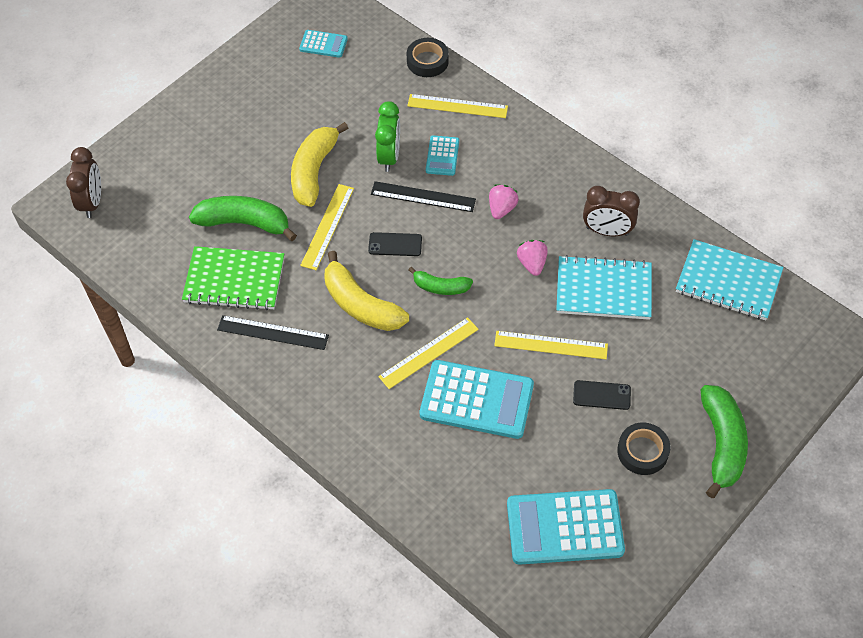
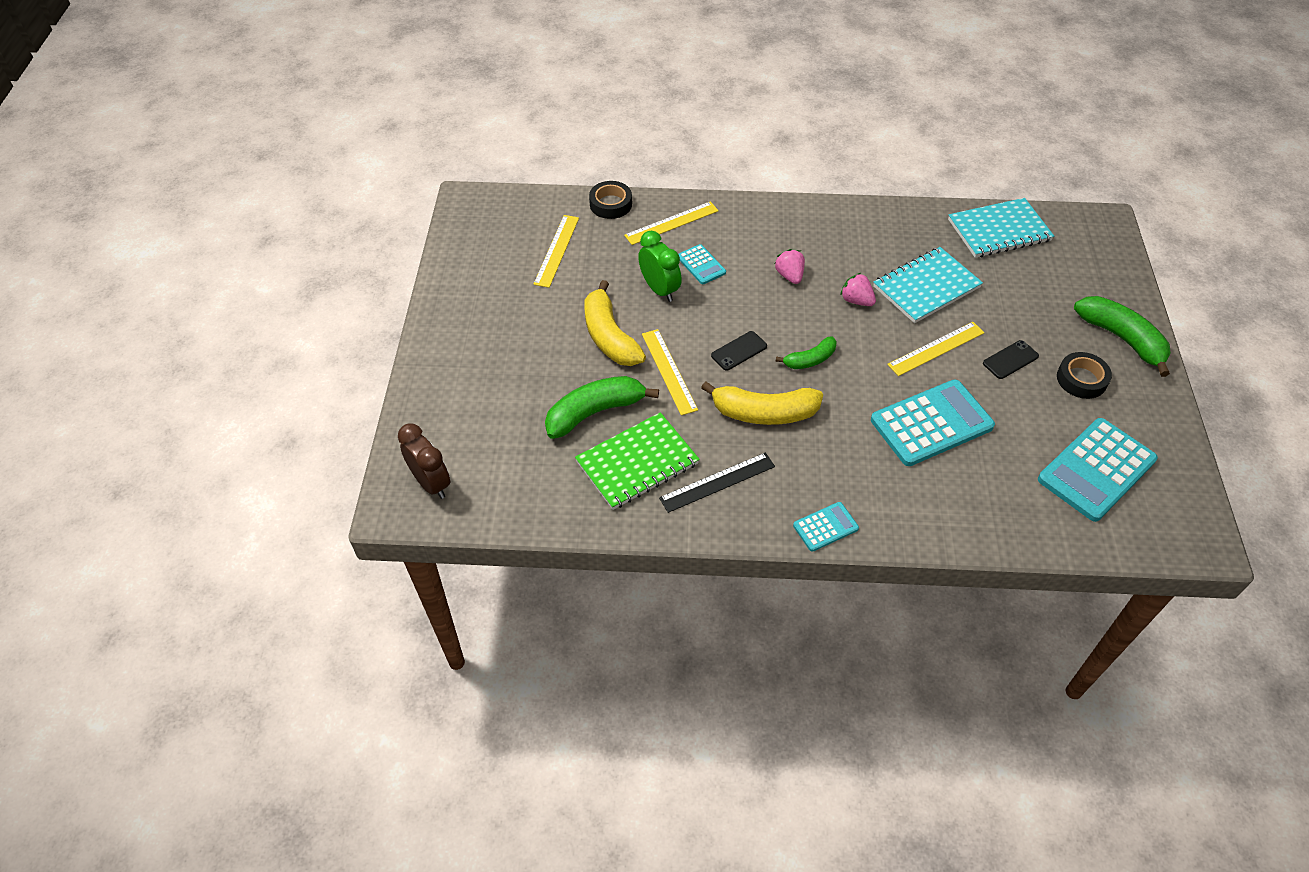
camera: 40 degrees left, 5 degrees down
(323, 44) = (508, 237): turquoise calculator -> turquoise calculator (825, 527)
(423, 196) = (720, 303): black ruler -> none
(429, 353) = (857, 413): yellow ruler -> yellow ruler (557, 250)
(607, 231) = (881, 246): brown clock -> none

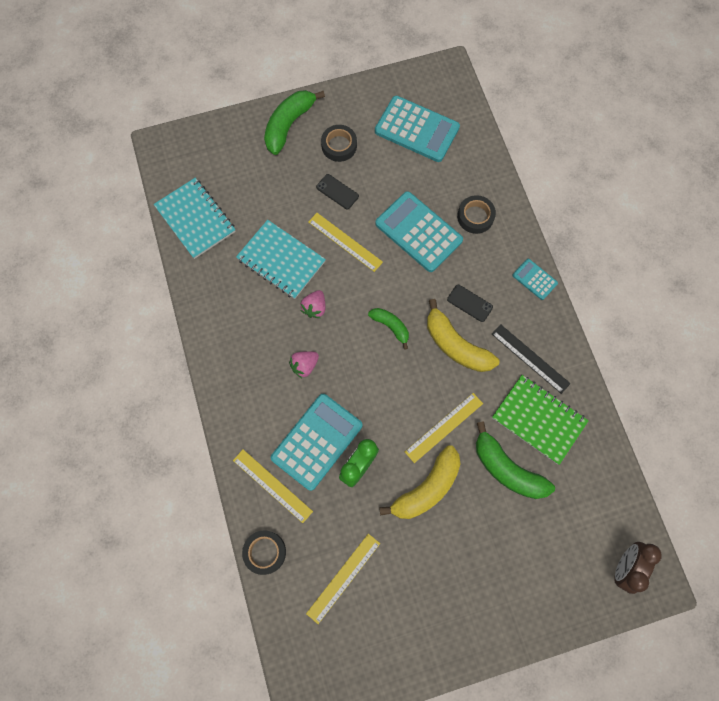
camera: 110 degrees left, 20 degrees up
(557, 250) = (343, 578): yellow ruler -> yellow ruler turned 45 degrees counterclockwise
(701, 265) = (317, 441): turquoise calculator -> turquoise calculator, size x2.01
(739, 351) = (402, 381): black phone -> black phone (469, 303)
(763, 413) = (455, 345): yellow banana -> yellow banana turned 150 degrees clockwise
(939, 492) = (475, 217): none -> black tape

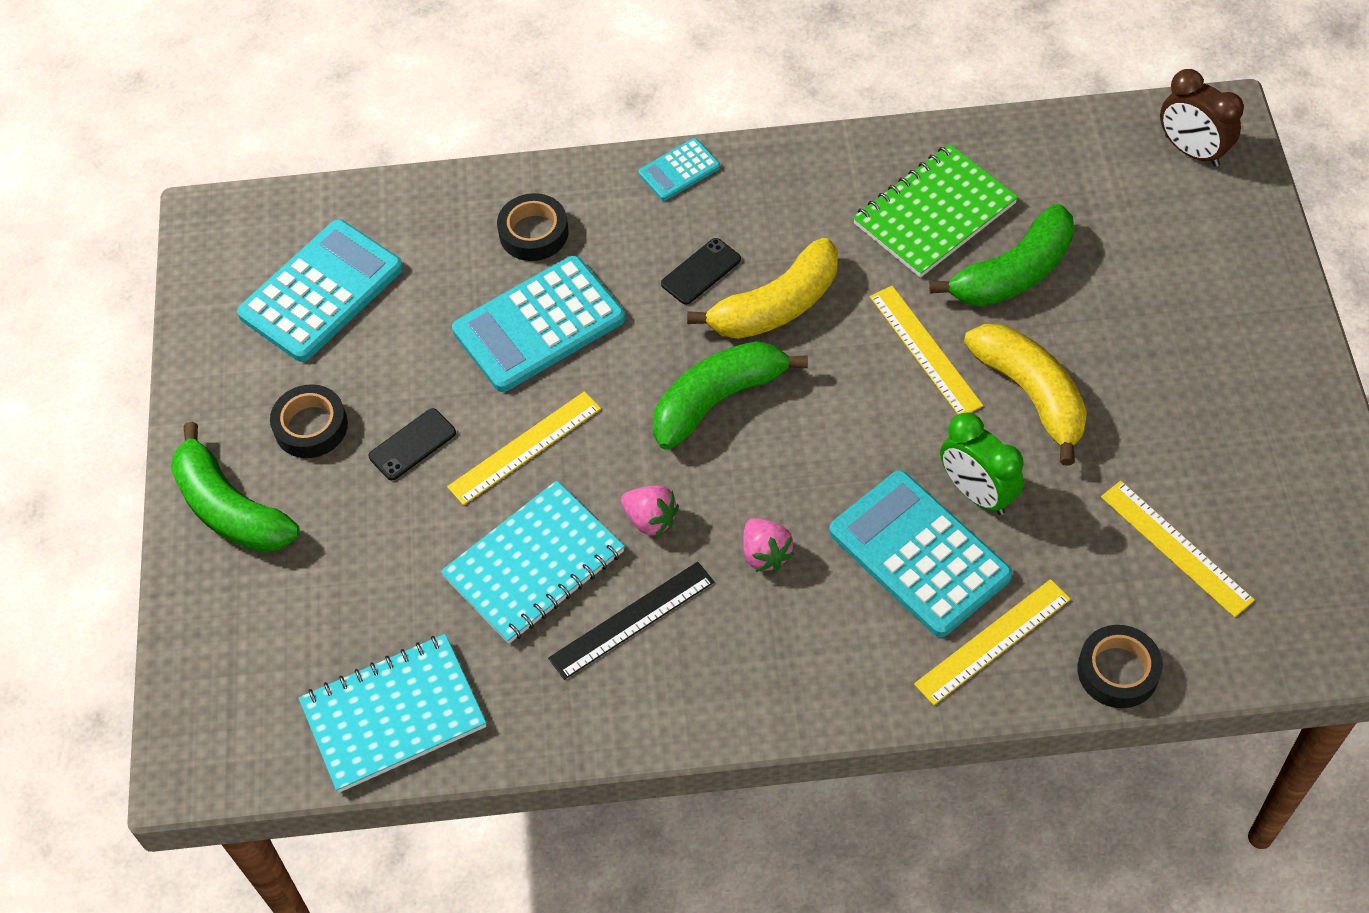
camera: 75 degrees left, 15 degrees down
(391, 326) = (718, 400): green banana -> green banana, size x1.72
(530, 358) = (823, 204): black ruler -> black ruler (632, 620)

